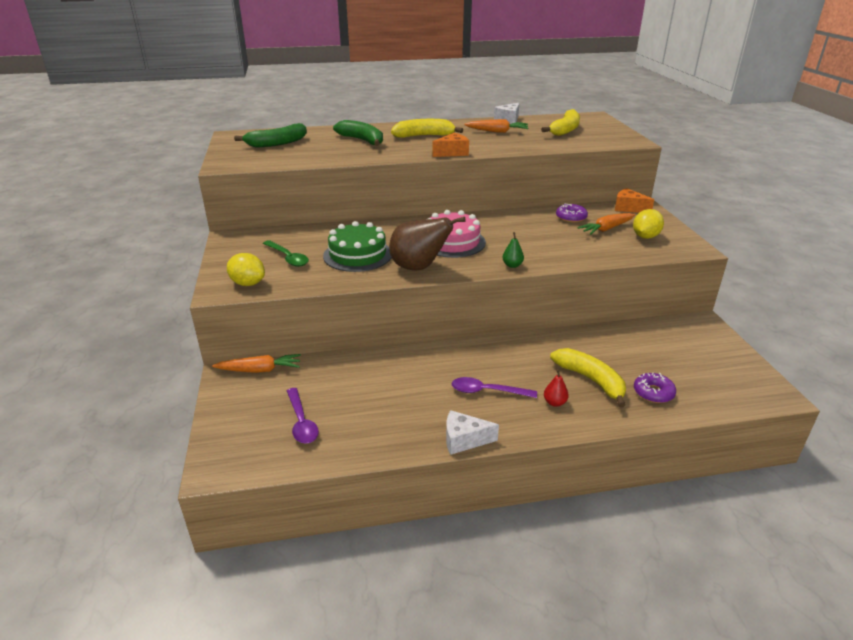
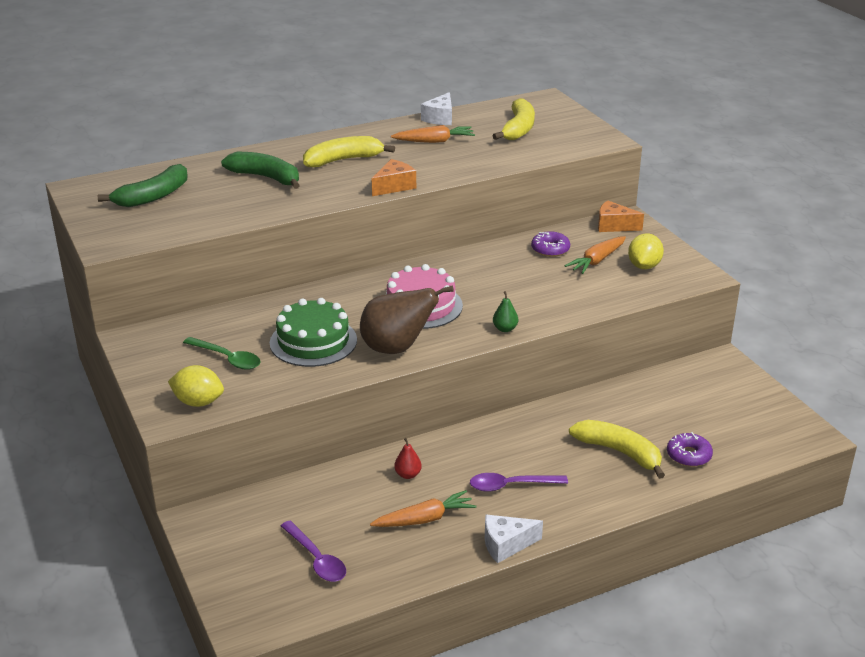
camera: 15 degrees left, 0 degrees up
(260, 370) = (233, 507): orange carrot -> orange carrot (425, 519)
(554, 402) = (588, 485): red pear -> red pear (408, 475)

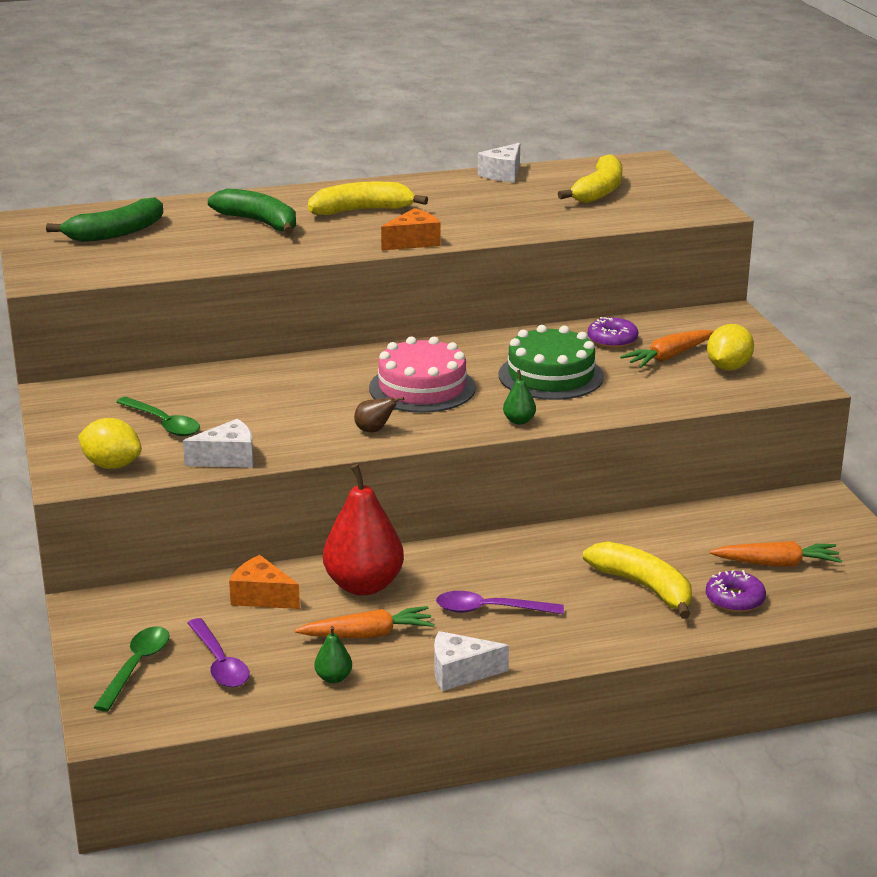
camera: 10 degrees right, 5 degrees down
(251, 570) = (137, 666): none -> green spoon
(290, 386) = (228, 458): none -> white cheese
(313, 341) = (274, 414): green cake -> green cake (550, 376)
(397, 348) = (374, 430): brown pear -> brown pear, size x0.43
(408, 475) = (364, 585): red pear -> red pear, size x2.32
(410, 562) = (333, 678): none -> green pear
(434, 141) = (485, 198): orange carrot -> orange carrot (777, 564)
(614, 226) = (707, 320): orange cheese -> orange cheese (262, 597)

